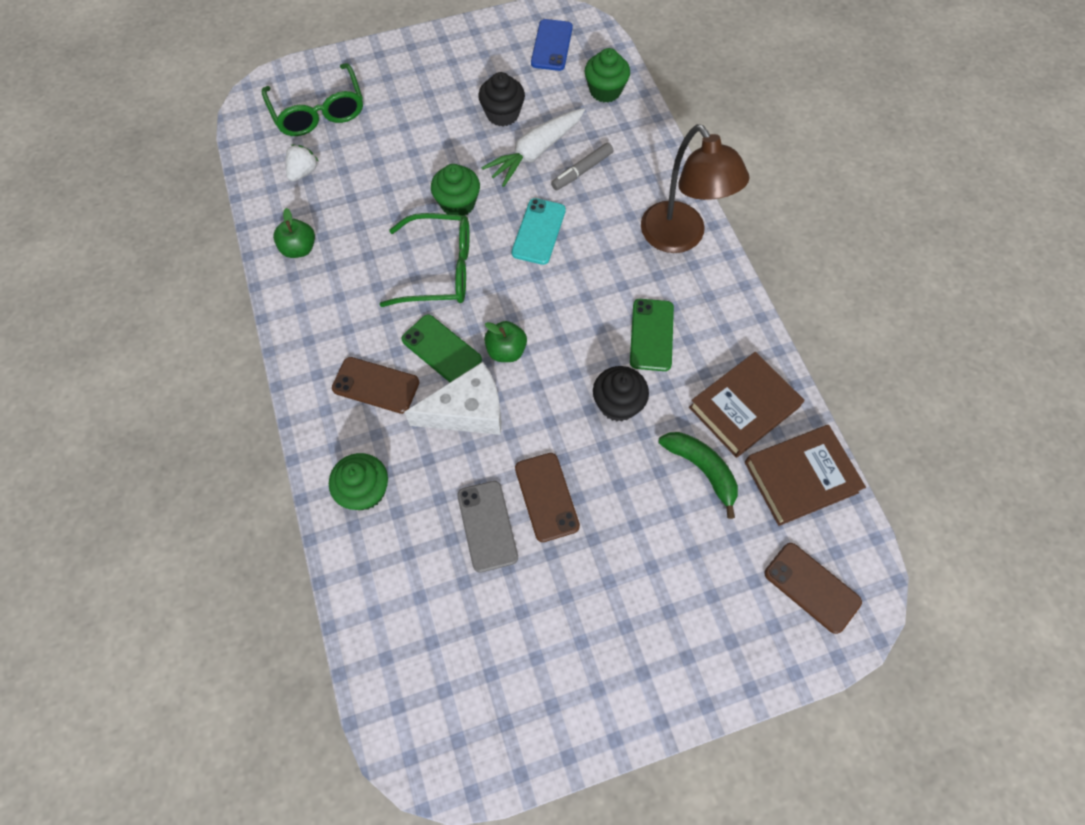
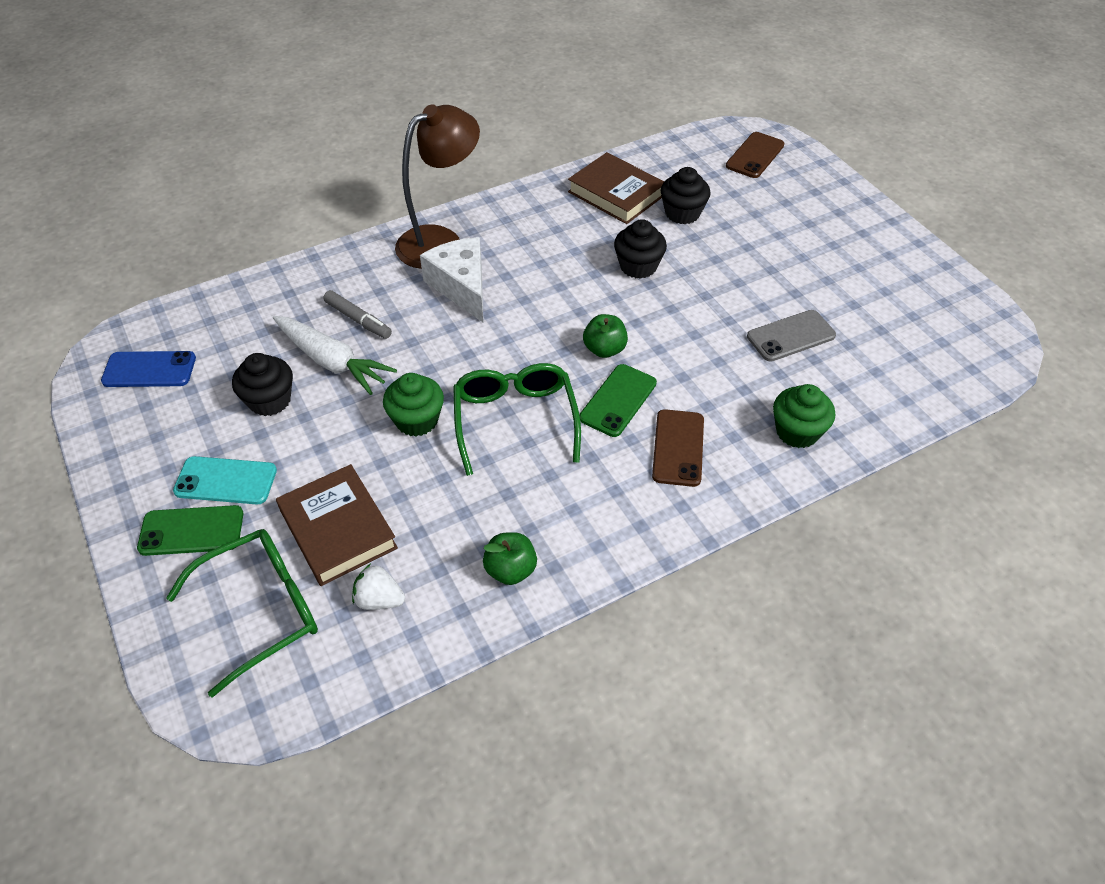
camera: 100 degrees left, 15 degrees down
(467, 411) = (682, 368): white cheese -> white cheese (461, 286)
(538, 231) = (448, 344): turquoise phone -> turquoise phone (226, 481)
(546, 497) = (746, 301): brown phone -> none
(605, 91) = (233, 313): green cupcake -> none
(651, 335) = (558, 251): green phone -> green phone (191, 531)
(701, 469) = (682, 213): green banana -> black cupcake
(800, 477) = (668, 163): brown book -> brown book (338, 529)

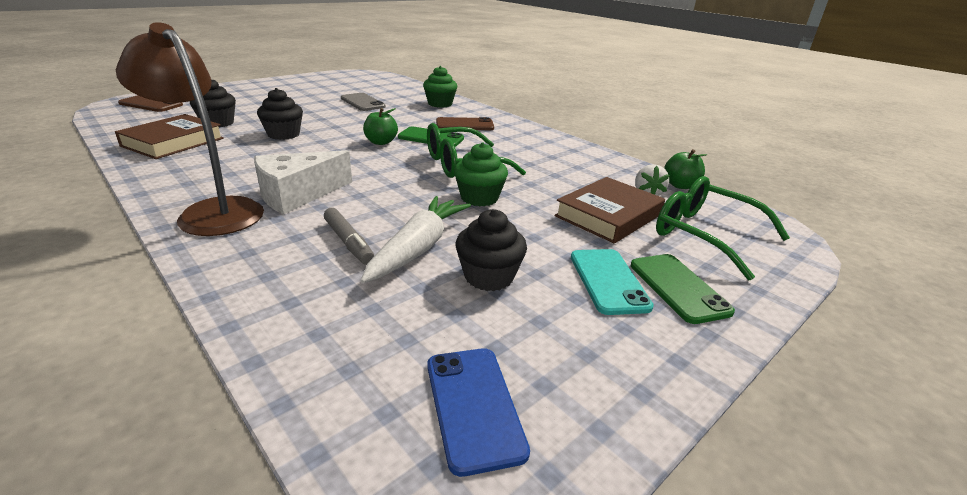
camera: 105 degrees left, 20 degrees down
(358, 320) = (348, 242): grey marker -> grey marker turned 120 degrees clockwise
(510, 570) = (586, 159): green apple -> green apple (680, 185)

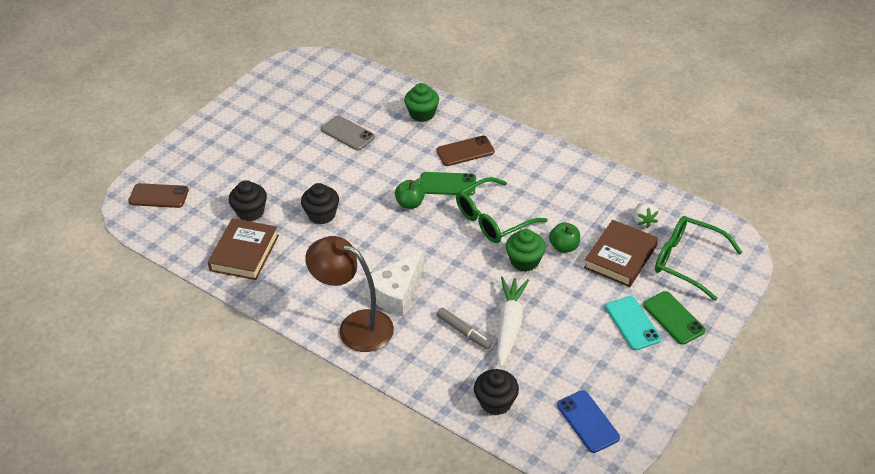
camera: 10 degrees left, 15 degrees up
(489, 276) = (562, 338): black cupcake -> black cupcake (496, 402)
(680, 185) = (667, 202): green apple -> green apple (564, 247)

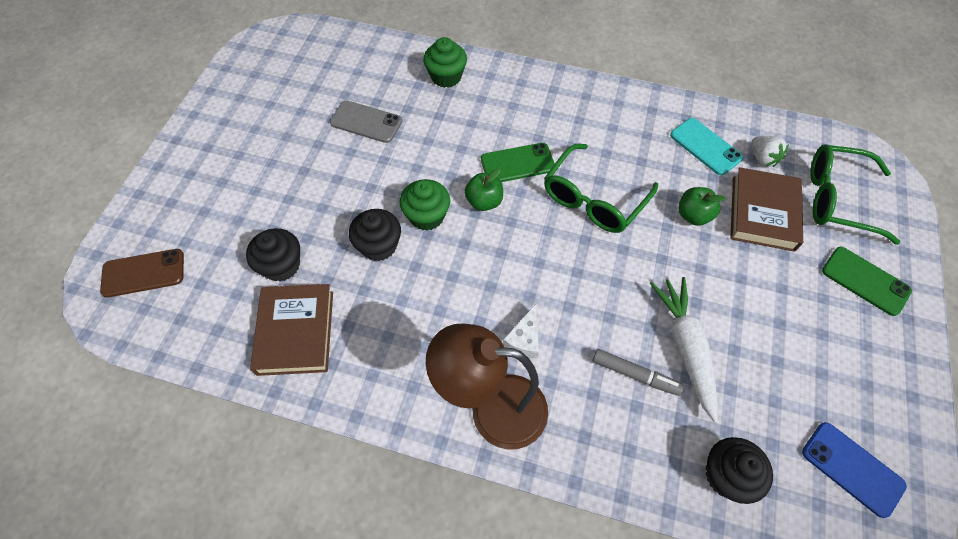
camera: 20 degrees left, 15 degrees up
(396, 293) = (524, 339): white cheese -> white cheese, size x0.55
(465, 151) = (518, 114): brown phone -> none
(525, 261) = (658, 247): green cupcake -> green cupcake (427, 216)
(632, 323) = (825, 302): turquoise phone -> turquoise phone (705, 146)

